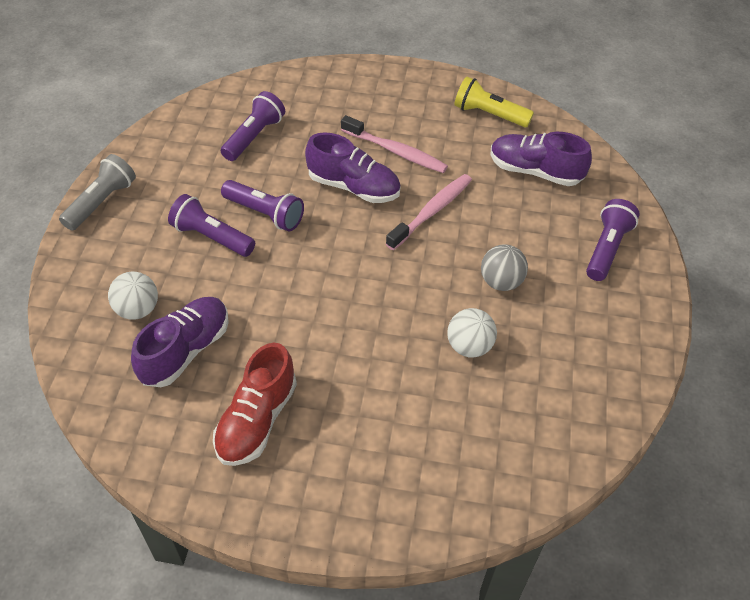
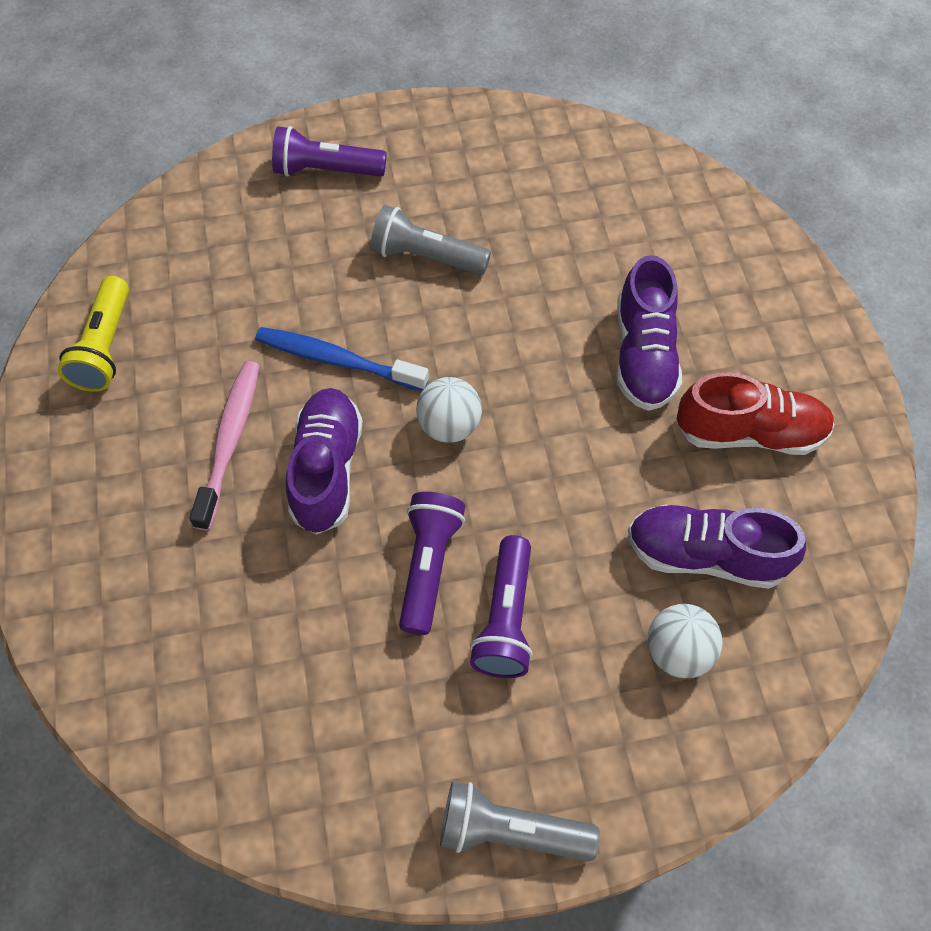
camera: 110 degrees left, 10 degrees up
(254, 136) = (265, 659): purple flashlight -> none
(432, 211) = (337, 360): pink toothbrush -> blue toothbrush
(469, 346) = (537, 263): white ball -> white ball (449, 426)
(501, 282) = (426, 257): grey ball -> grey flashlight
(535, 171) = (213, 266): purple shoe -> purple shoe (643, 355)

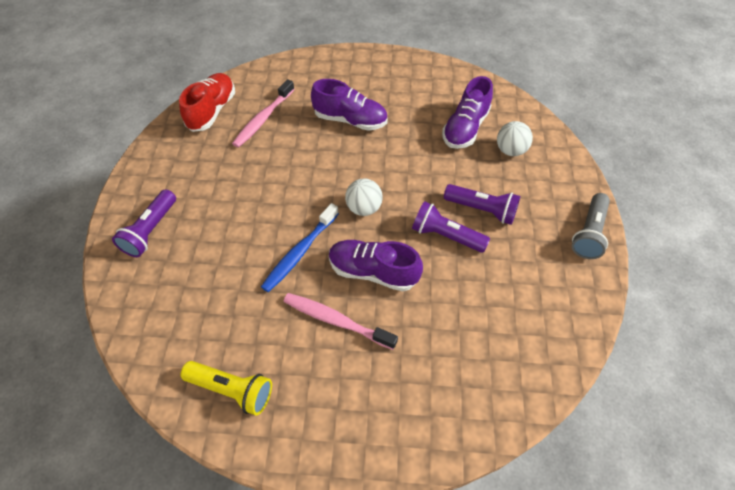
camera: 75 degrees left, 5 degrees down
(426, 257) = (246, 194): grey flashlight -> none
(592, 228) = (263, 119): none -> pink toothbrush
(749, 432) = (406, 96): red shoe -> red shoe (212, 111)

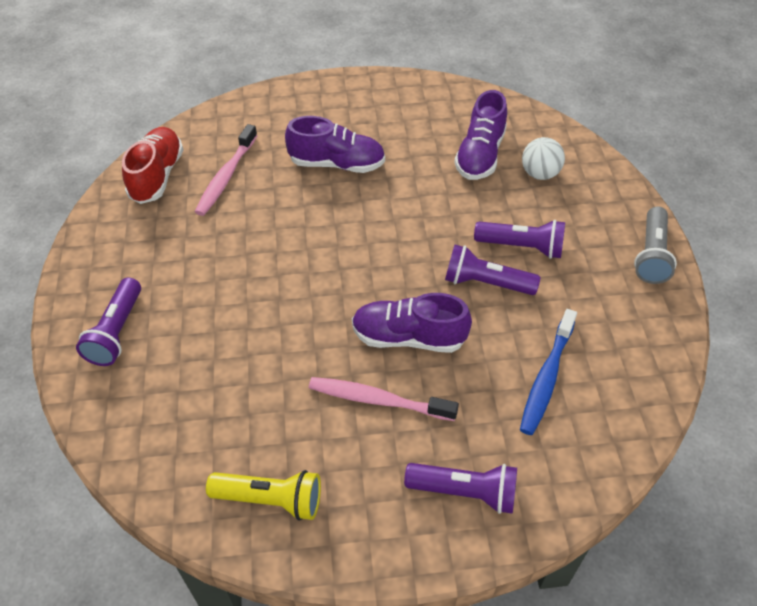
camera: 10 degrees left, 5 degrees down
(299, 252) = (313, 329): blue toothbrush -> blue toothbrush (546, 378)
(363, 208) = (379, 265): white ball -> none
(388, 412) = (465, 492): none -> purple flashlight

